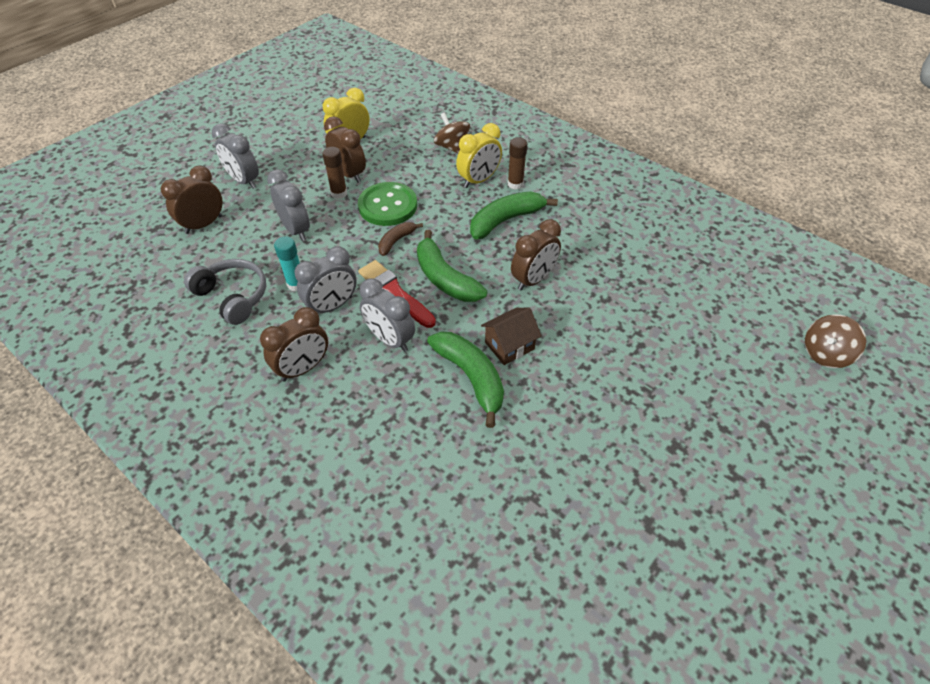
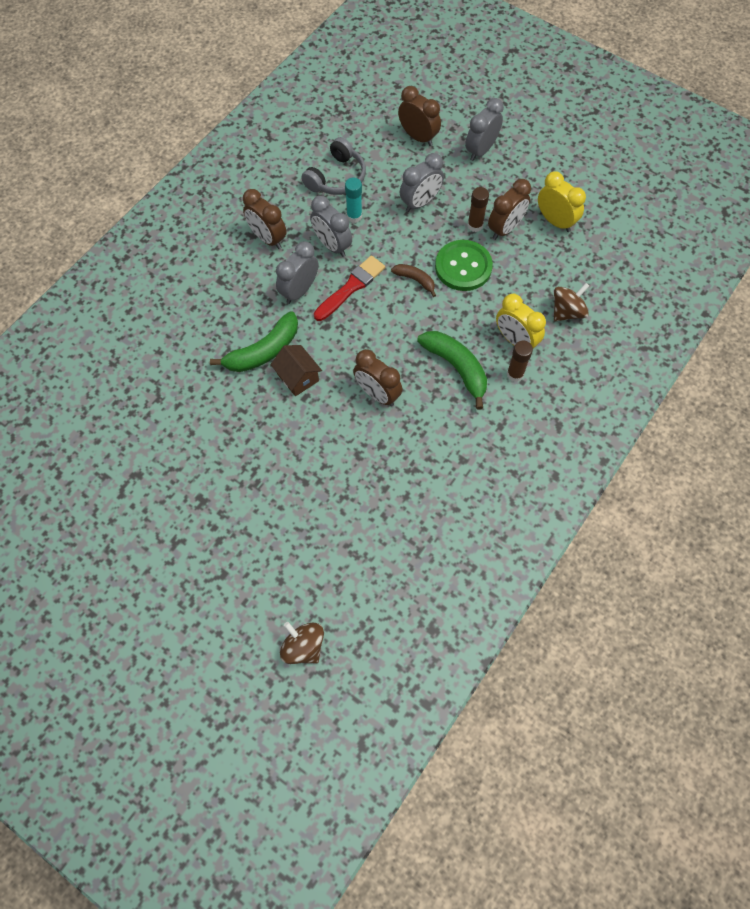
camera: 85 degrees right, 15 degrees up
(445, 278) = (371, 323): green banana -> none

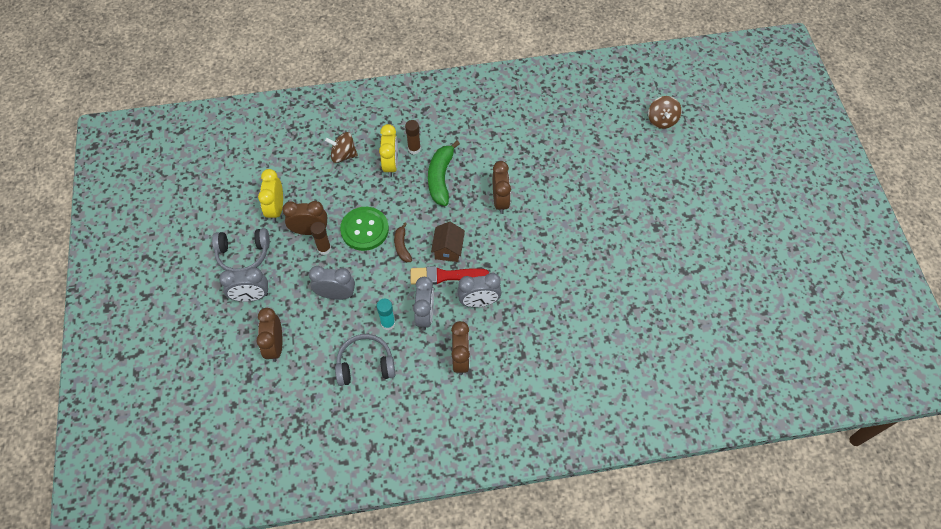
camera: 135 degrees left, 5 degrees down
(263, 351) = (540, 281): green banana -> none
(298, 377) = (536, 248): brown house -> brown house (448, 249)
(529, 170) = (243, 254): none -> grey headphones

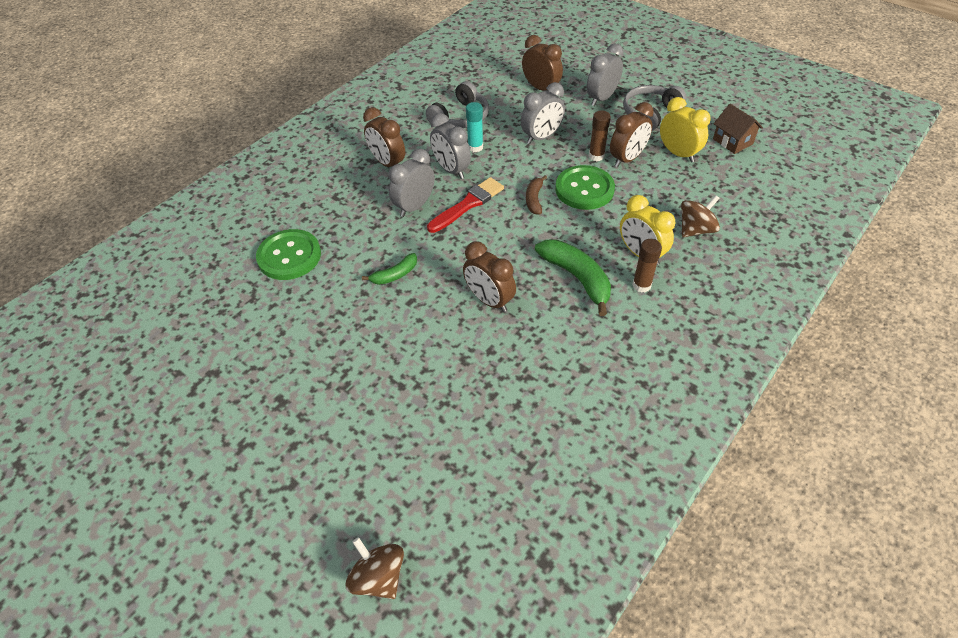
camera: 140 degrees right, 10 degrees down
(402, 246) = (534, 199): brown banana -> brown banana turned 120 degrees counterclockwise
(448, 249) = (490, 225): brown house -> brown house (732, 141)
(536, 258) = (395, 275): none -> green banana
(589, 324) = (289, 256): none -> green button

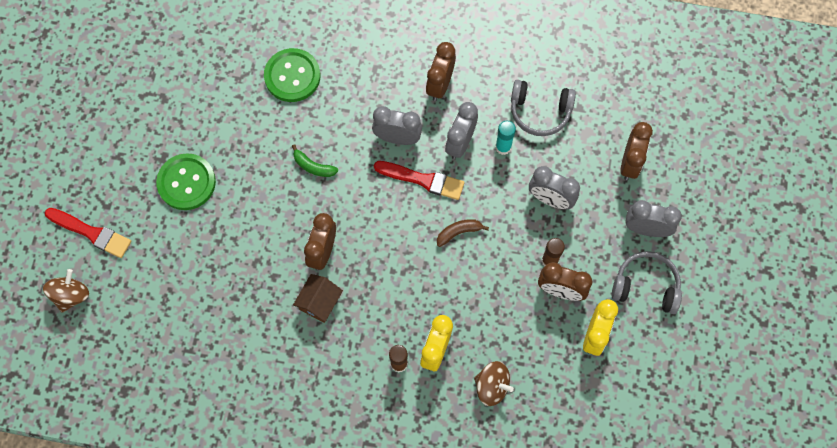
camera: 60 degrees right, 20 degrees up
(313, 516) = (91, 233): none -> red brush
(577, 278) = (381, 308): green banana -> none
(584, 189) = (495, 269): green button -> green button (186, 182)
(732, 141) = (644, 381): brown house -> brown house (319, 302)

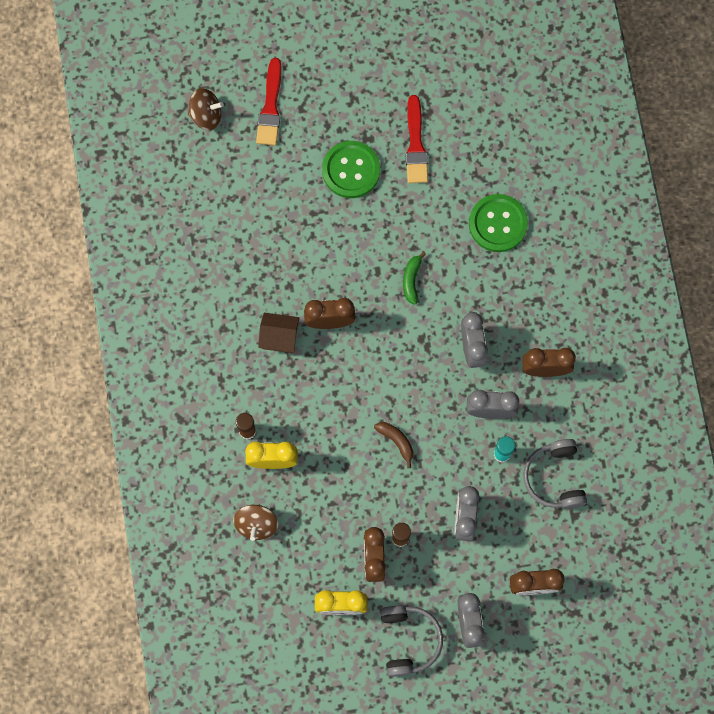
camera: 70 degrees right, 5 degrees up
(423, 180) = (437, 388): red brush -> red brush (415, 145)

